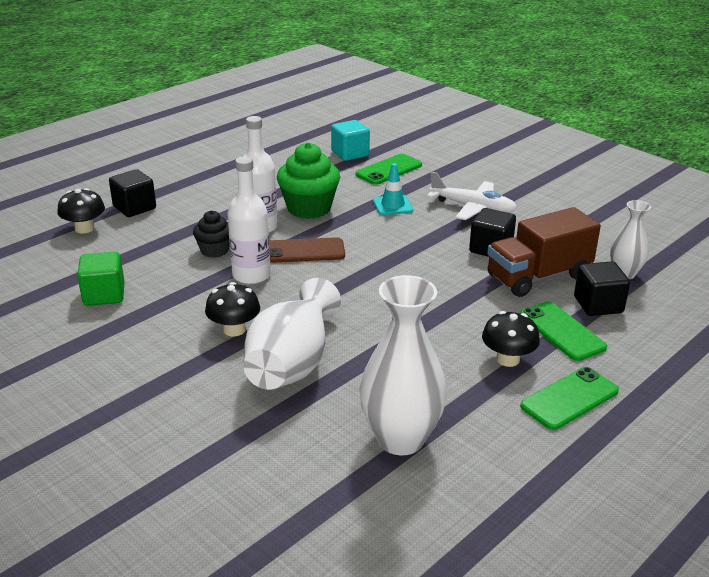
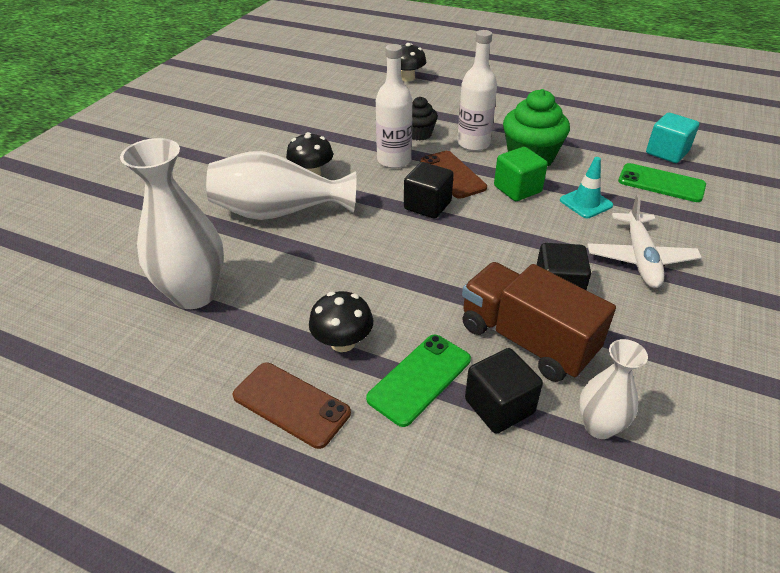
camera: 70 degrees right, 10 degrees up
(104, 295) = (327, 111): green cube -> green cube (517, 189)
(134, 208) = (453, 85): black cube -> black cube (427, 205)
(570, 399) = (291, 404): green phone -> brown phone

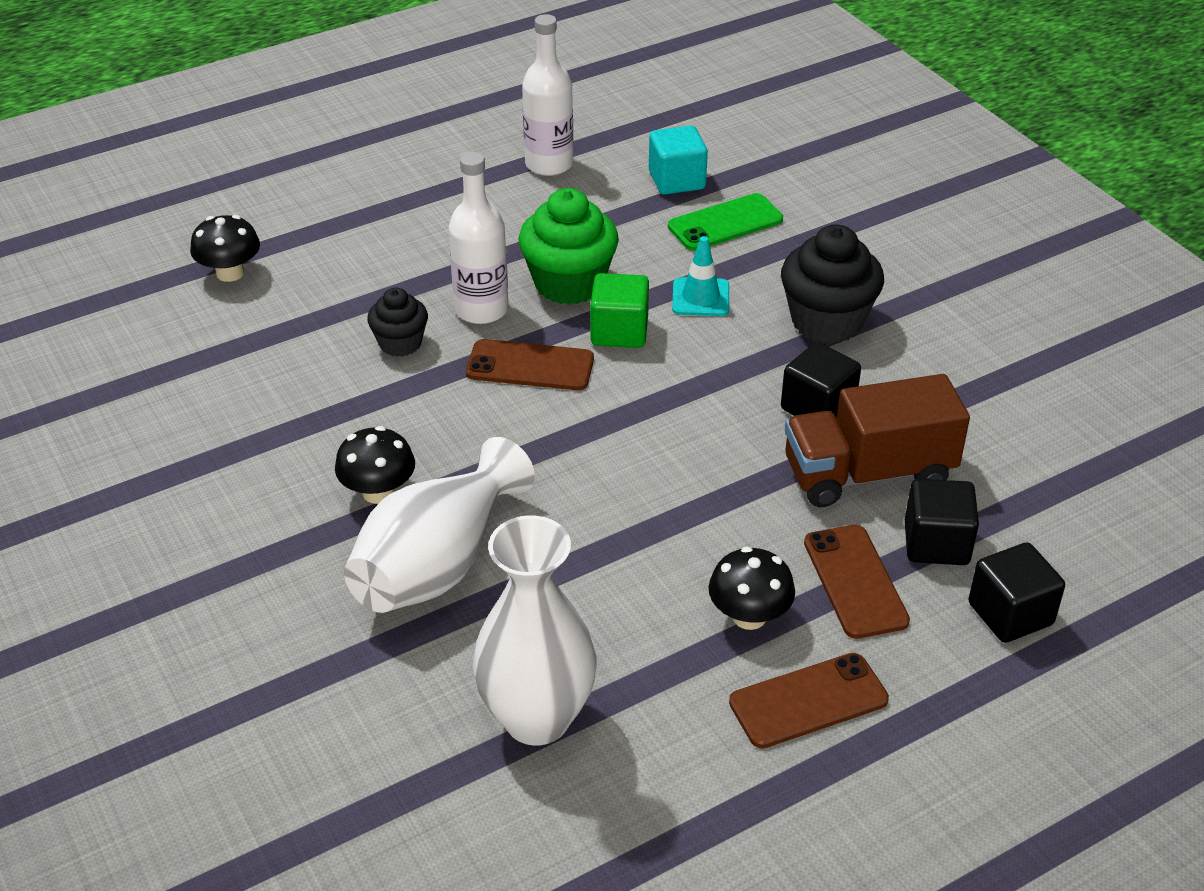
camera: 55 degrees left, 0 degrees up
(394, 160) = (437, 399): white bottle -> white bottle (549, 164)
(420, 379) = (855, 581): green phone -> brown phone
(427, 205) = (571, 422): black cube -> black cube (1010, 614)
(599, 426) = (1010, 492): white vase -> none
(640, 258) = (826, 321): white plane -> black cupcake

